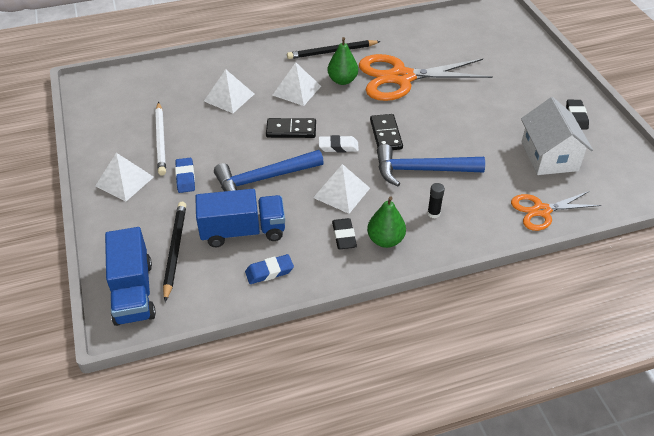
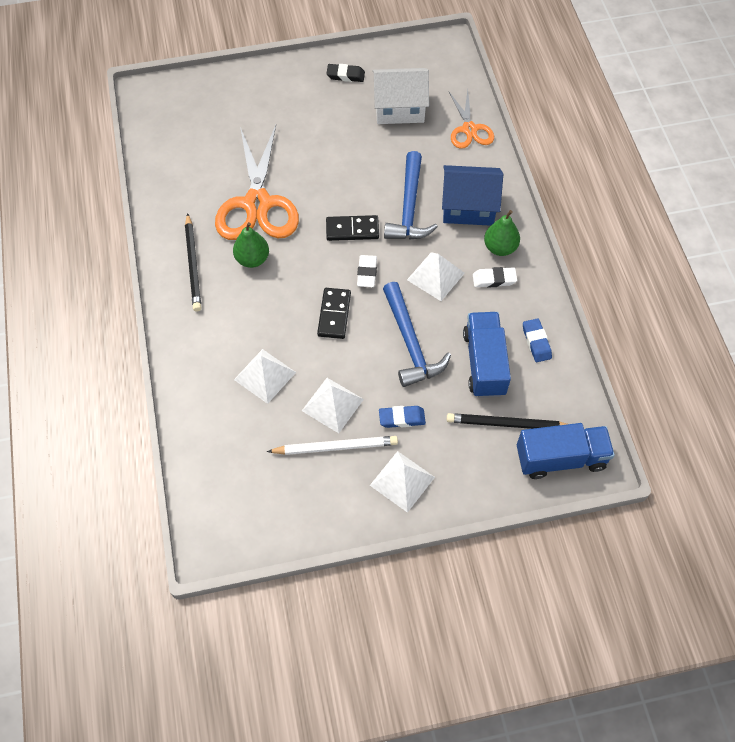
camera: 85 degrees left, 15 degrees up
(296, 90) = (263, 305): white pyramid -> white pyramid (332, 405)
(344, 236) = (494, 279): black eraser -> white eraser
(433, 213) = (468, 207): black glue stick -> blue house

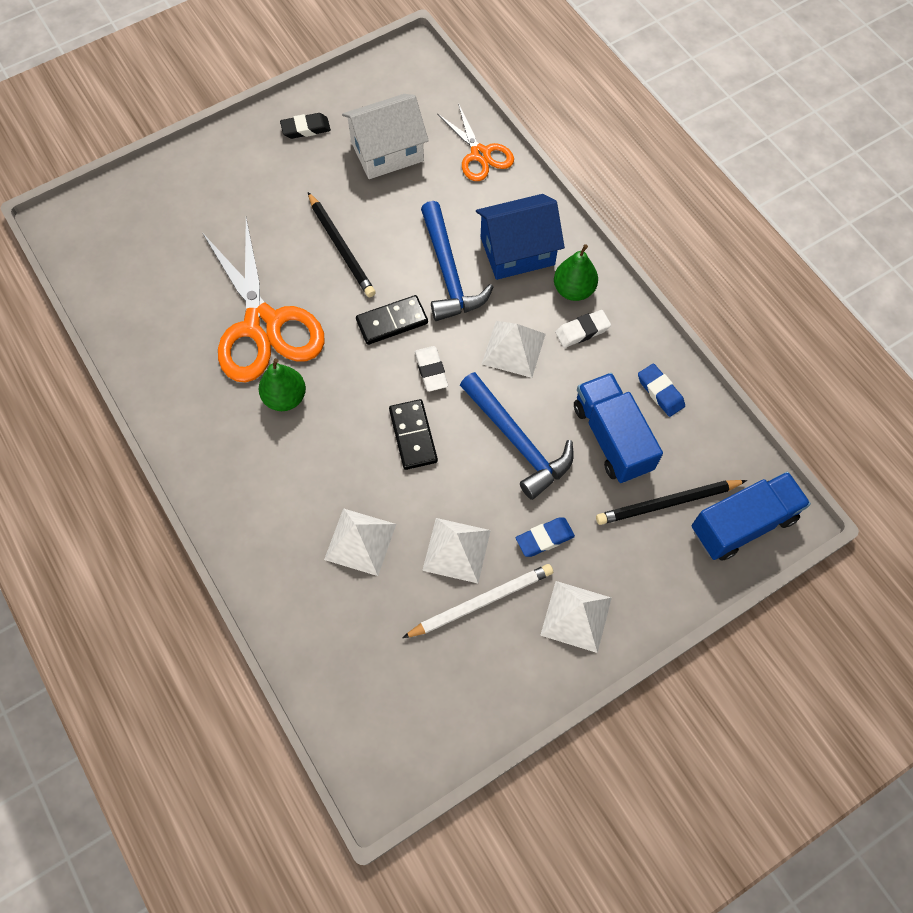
camera: 20 degrees left, 5 degrees up
(193, 264) = (213, 428): black pencil -> black pencil (341, 247)

